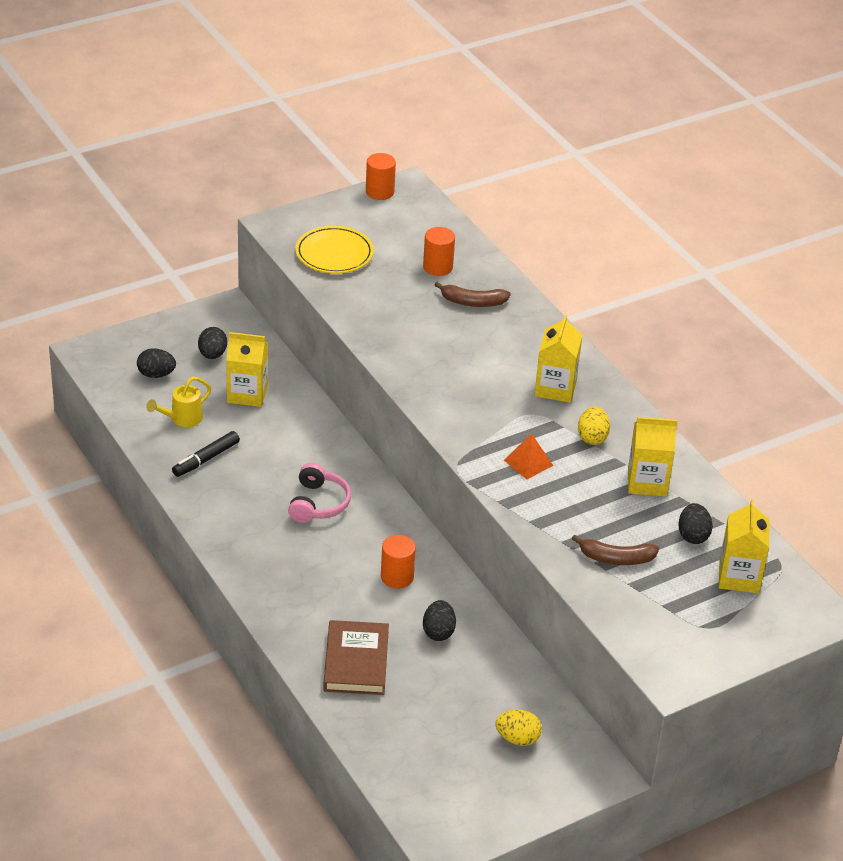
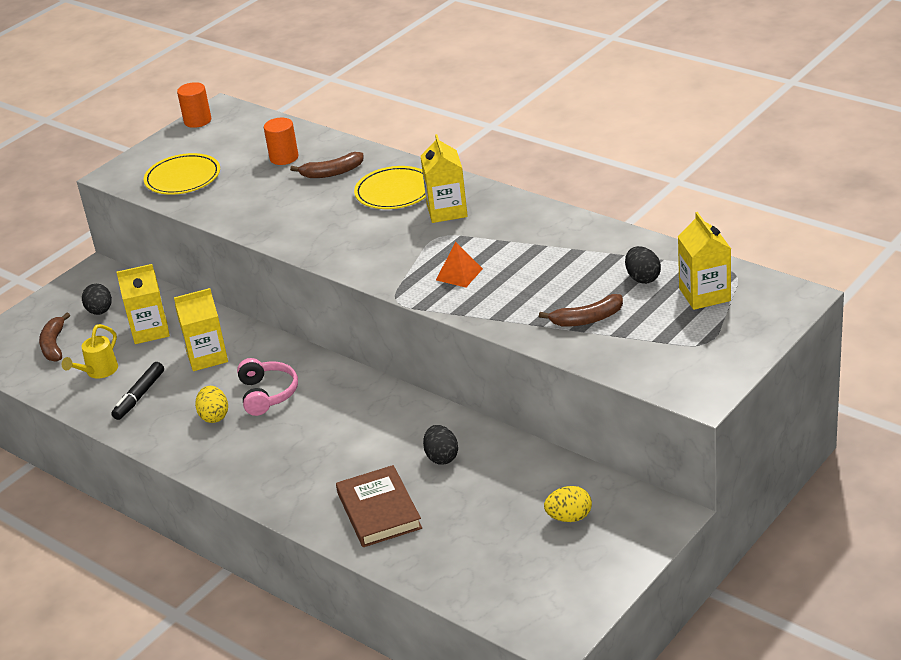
camera: 15 degrees left, 5 degrees down
(156, 374) = (54, 345): black egg -> brown banana
(397, 577) = (376, 427): orange cylinder -> none
(519, 347) = (394, 192): none -> yellow plate
(592, 437) = (504, 236): yellow egg -> yellow egg (214, 416)
(647, 482) = (575, 252): yellow carton -> yellow carton (207, 357)

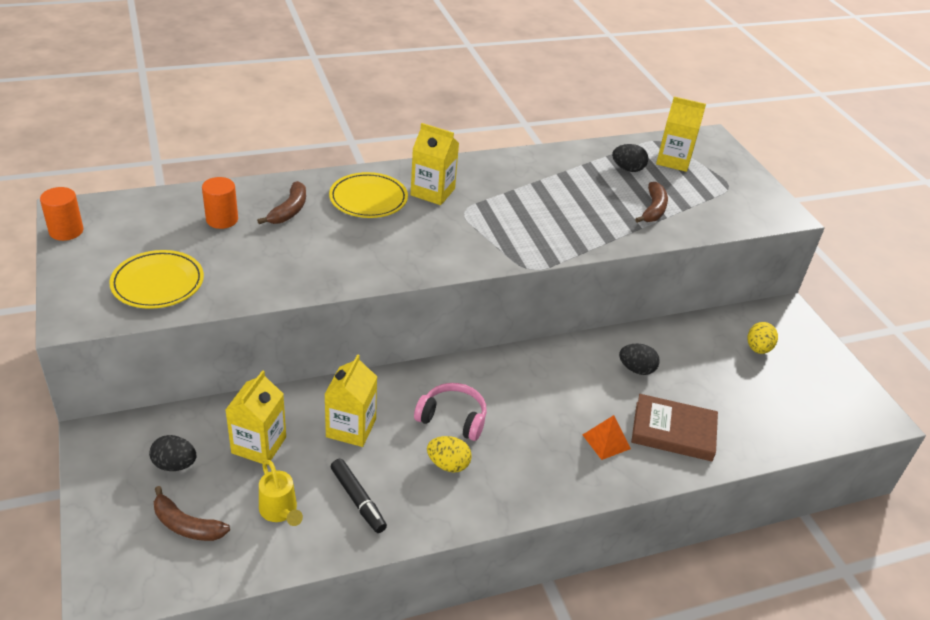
camera: 65 degrees left, 5 degrees up
(459, 274) = (530, 227): orange pyramid -> orange pyramid (606, 441)

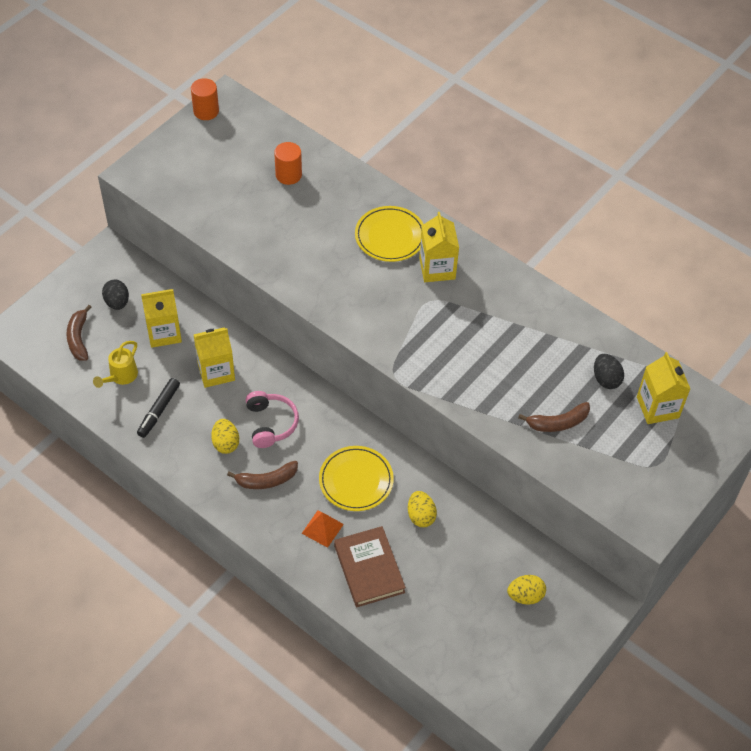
camera: 60 degrees right, 15 degrees up
(158, 283) = (196, 188): yellow plate -> yellow plate (356, 480)
(289, 210) = (333, 202): brown banana -> brown banana (266, 480)
(636, 369) = (421, 516): black egg -> yellow egg

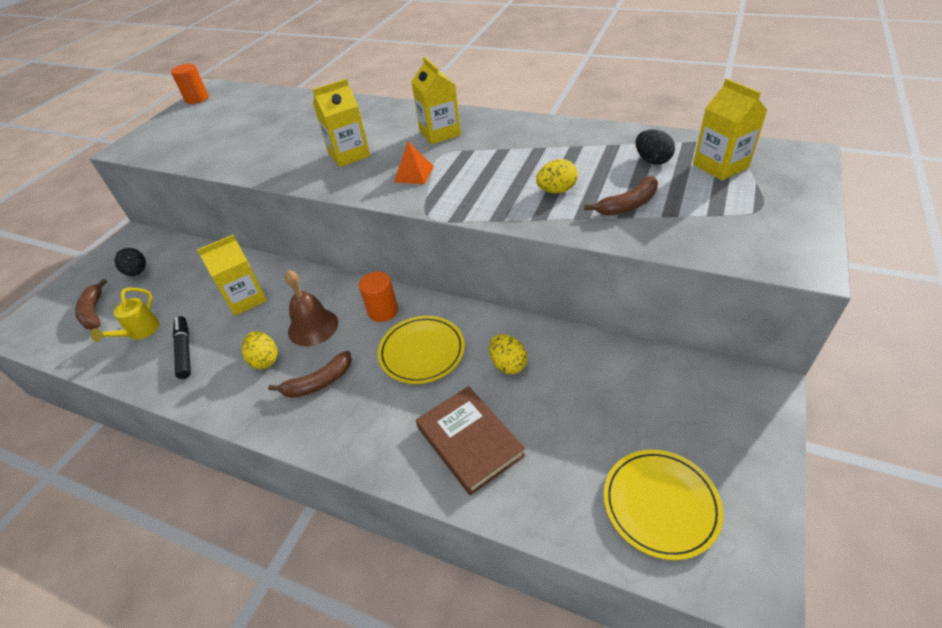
camera: 10 degrees left, 10 degrees down
(159, 410) = (184, 351): black marker -> black marker turned 150 degrees clockwise
(164, 333) = (187, 282): yellow carton -> yellow carton (349, 154)
(271, 423) = (313, 327): pink headphones -> brown bell
(288, 175) = (278, 114): orange cylinder -> orange cylinder (383, 311)
(322, 528) = (398, 413): orange pyramid -> orange pyramid (414, 174)
(390, 236) = (386, 125): yellow plate -> yellow plate (660, 504)
(525, 596) = (670, 411): yellow egg -> yellow egg (556, 191)

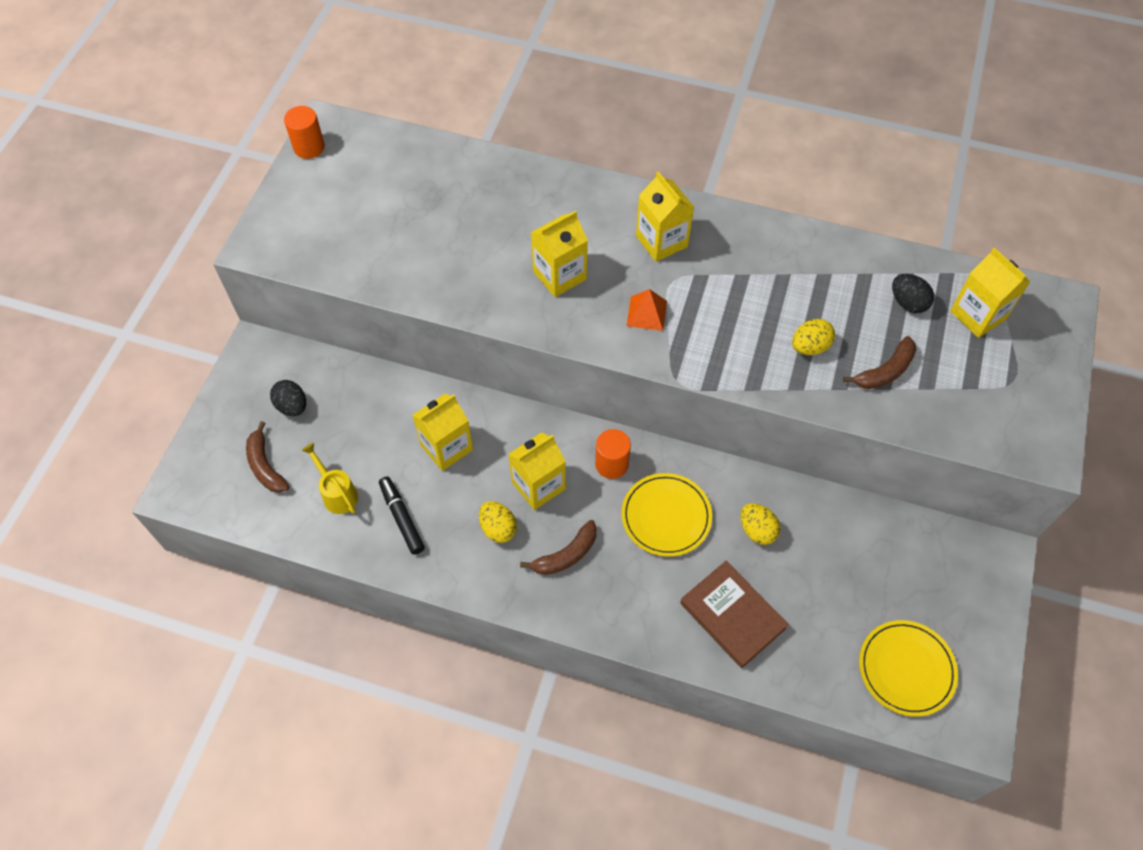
camera: 10 degrees left, 15 degrees up
(140, 332) = (337, 493): yellow watering can -> yellow watering can turned 135 degrees clockwise
(313, 327) = (538, 485): brown bell -> yellow carton

